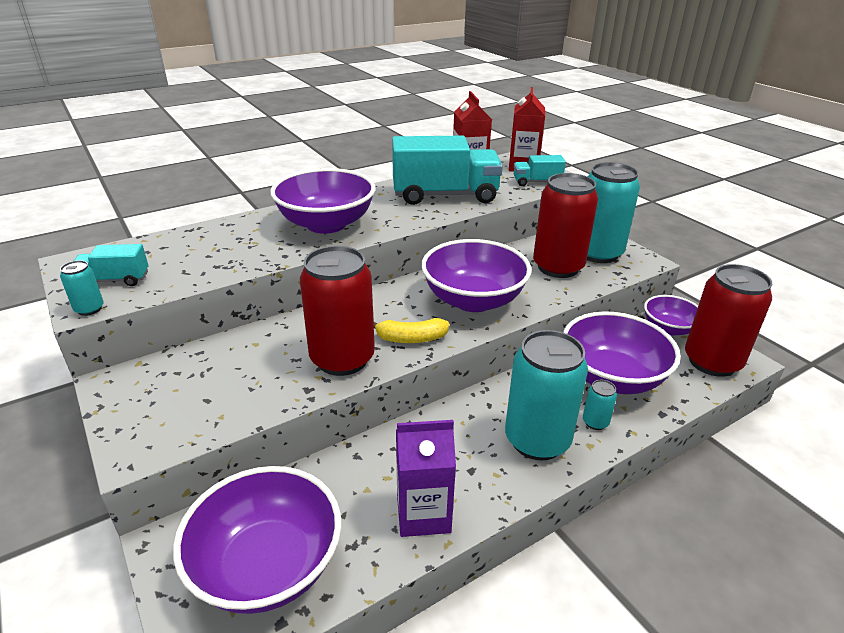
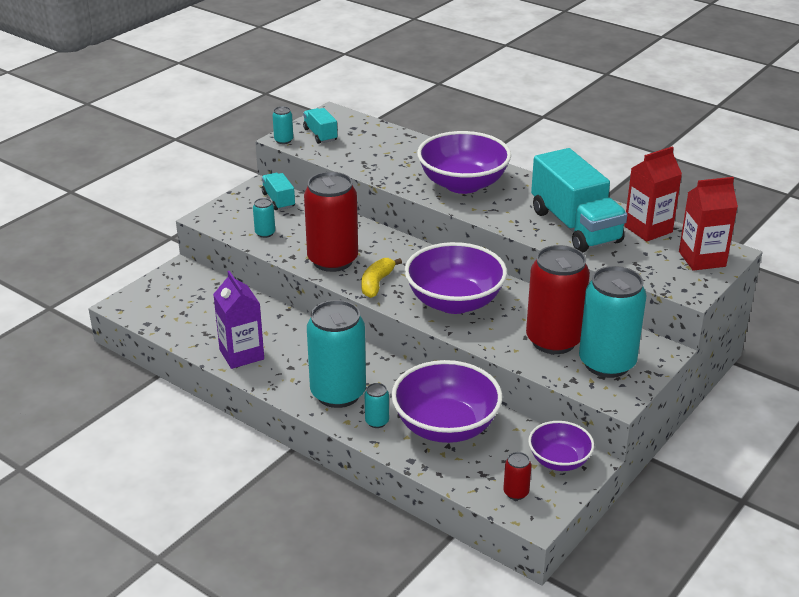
camera: 70 degrees right, 0 degrees up
(232, 402) = (265, 233): none -> turquoise can
(267, 566) = (179, 307): purple bowl -> none
(411, 339) = (376, 283): yellow banana -> yellow banana turned 45 degrees clockwise
(537, 182) = (664, 273): turquoise truck -> turquoise truck (278, 200)
(712, 362) = (516, 492): red can -> red can, size x0.42

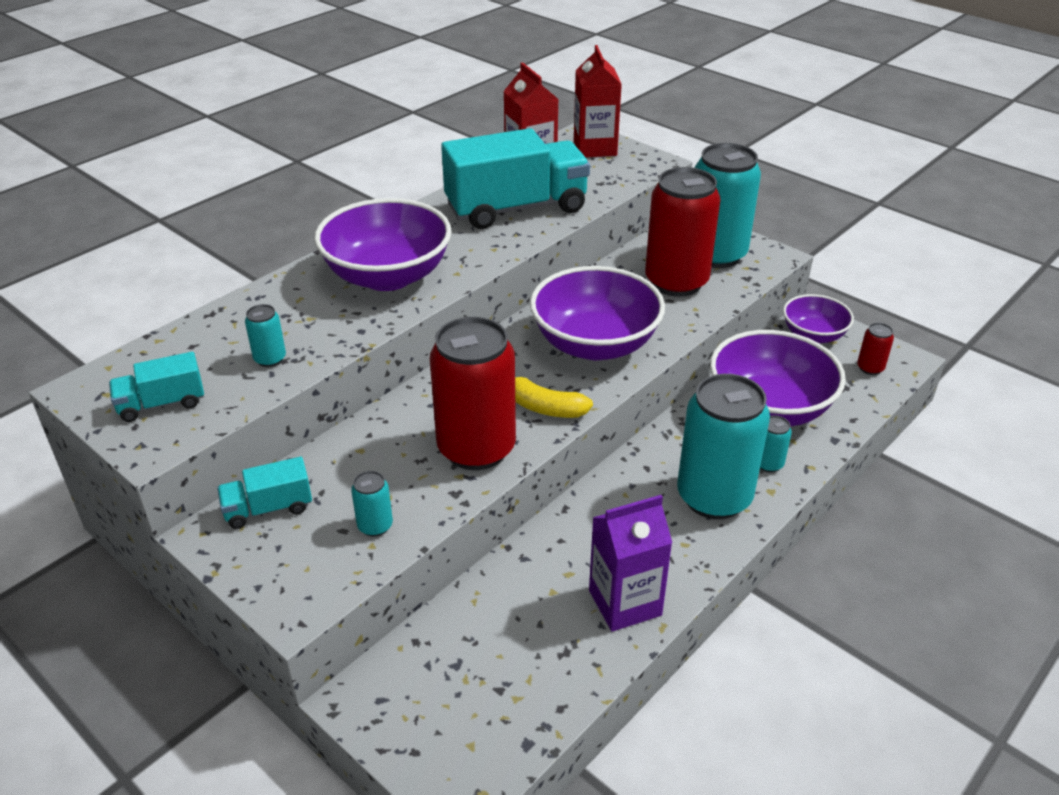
camera: 85 degrees left, 5 degrees up
(283, 140) = (159, 448): turquoise can -> turquoise can (270, 359)

